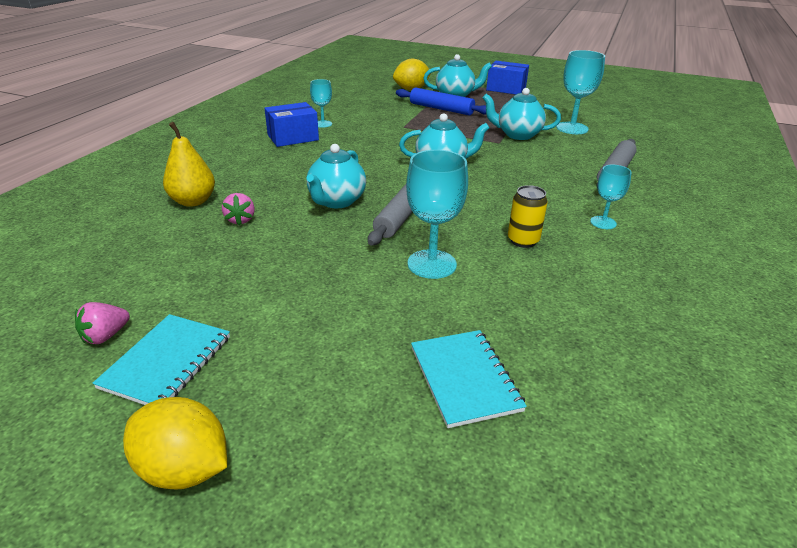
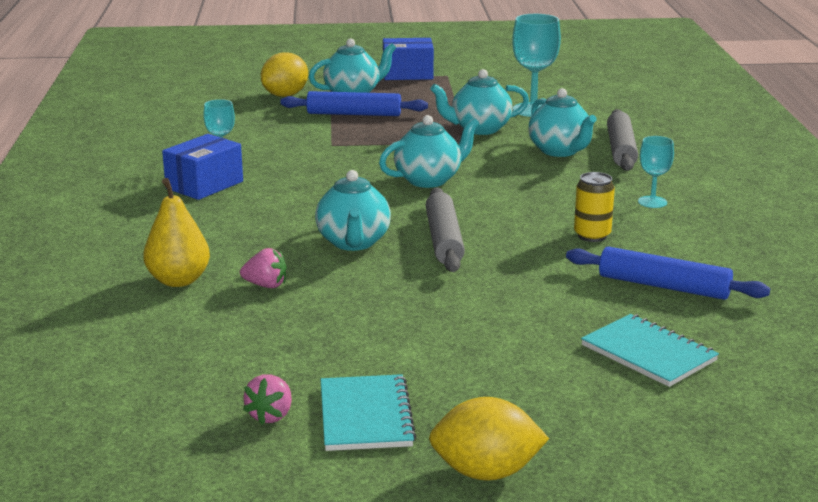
camera: 25 degrees left, 10 degrees down
(240, 220) = (266, 285): pink strawberry -> pink strawberry turned 45 degrees counterclockwise
(432, 264) = (525, 276): turquoise goblet -> none
(542, 308) = (663, 286): none -> blue rolling pin
(563, 163) = (560, 151): none -> turquoise teapot

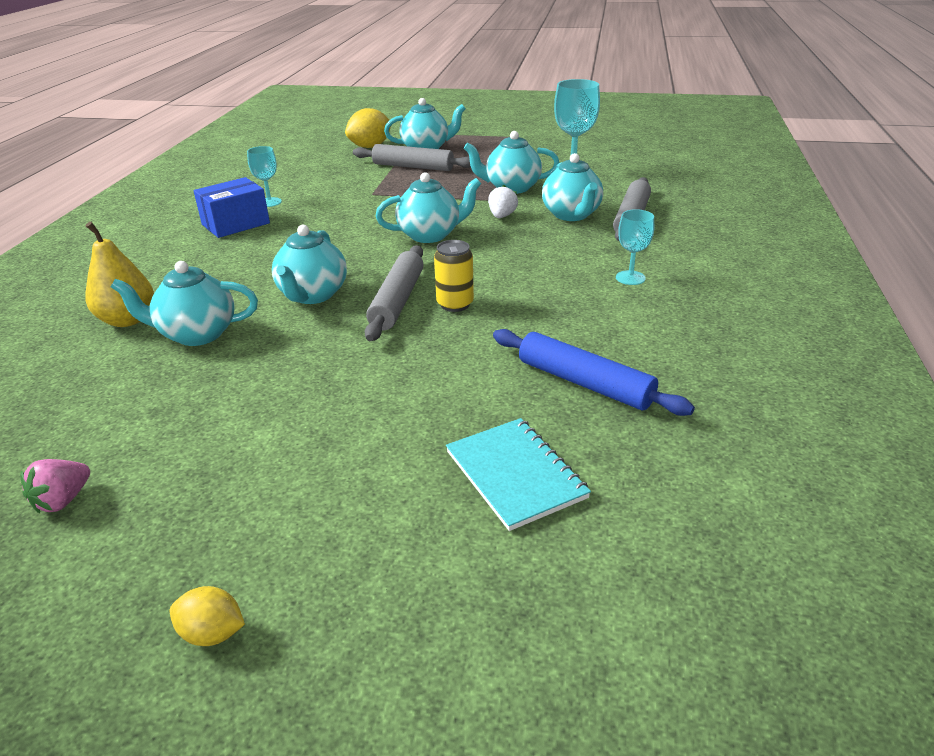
camera: 15 degrees right, 10 degrees up
(266, 285) = (197, 334): pink strawberry -> turquoise teapot
(354, 114) = (413, 167): blue rolling pin -> grey rolling pin
(365, 416) = (153, 517): turquoise notebook -> none
(407, 74) = (485, 134): blue box -> none
(486, 472) = (212, 633): yellow lemon -> yellow lemon, size x0.56
(489, 157) = (502, 216): none -> white strawberry
(592, 235) = (545, 311): yellow can -> yellow can (455, 304)

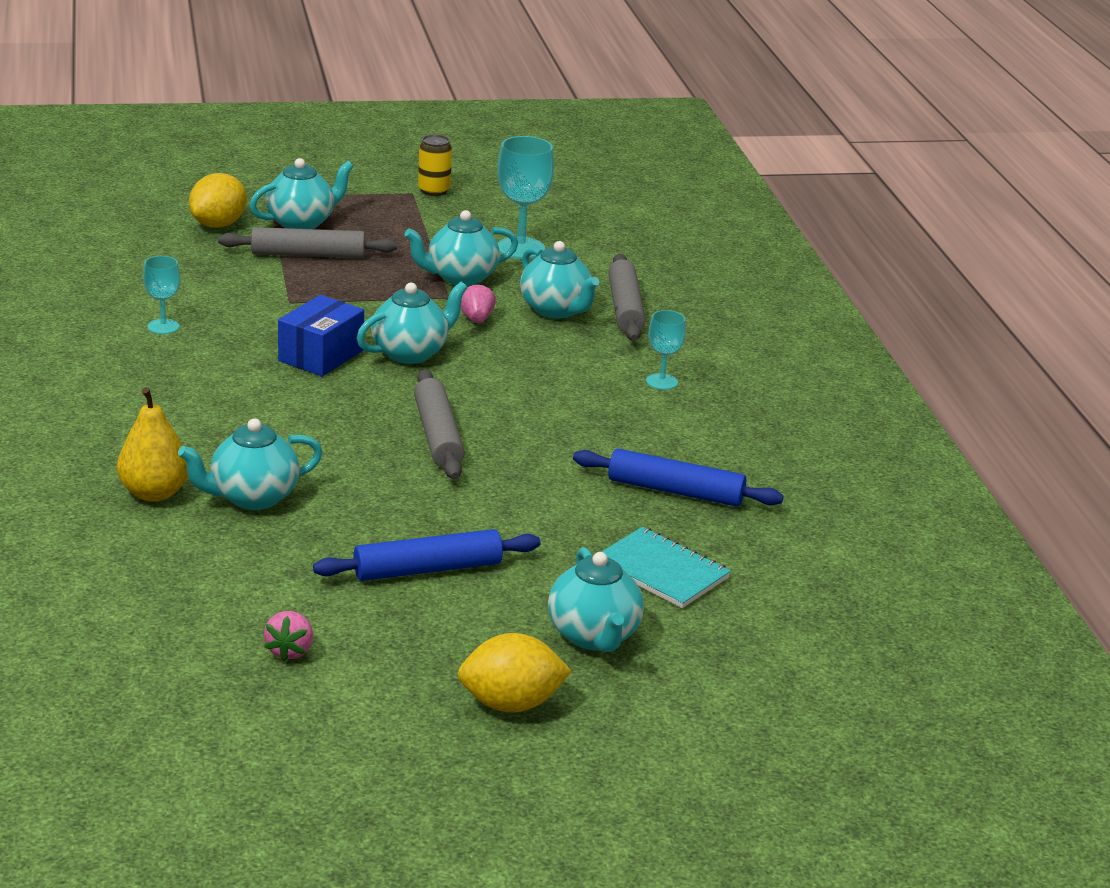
camera: 25 degrees left, 5 degrees down
(212, 633) = (511, 704): yellow lemon -> yellow lemon, size x1.80
(235, 224) = (151, 362): blue box -> blue box (321, 355)
(277, 429) = (427, 569): none -> blue rolling pin
(312, 295) = (338, 440): turquoise teapot -> turquoise teapot (593, 636)
(455, 304) = (501, 432): yellow can -> yellow can (434, 191)
(502, 216) = (476, 319): white strawberry -> pink strawberry

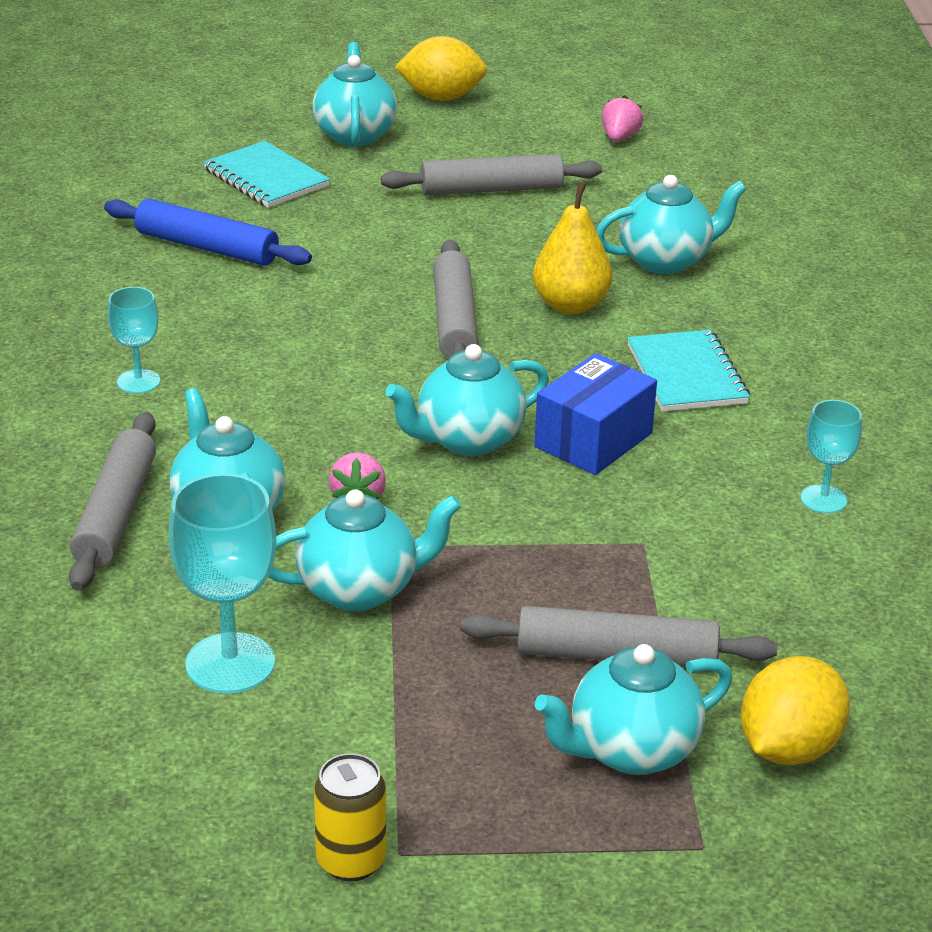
camera: 170 degrees left, 5 degrees up
(154, 493) = (770, 270): yellow pear -> yellow pear (570, 305)
(247, 401) = (686, 374): none -> turquoise notebook
(427, 569) = (491, 190): blue rolling pin -> grey rolling pin

